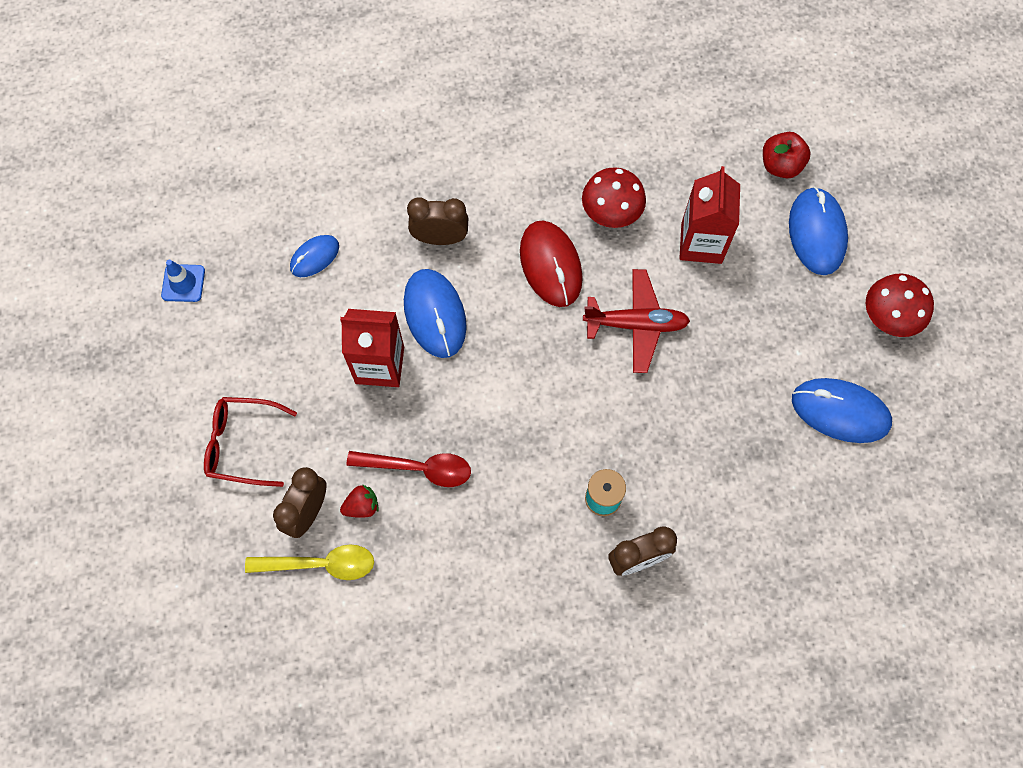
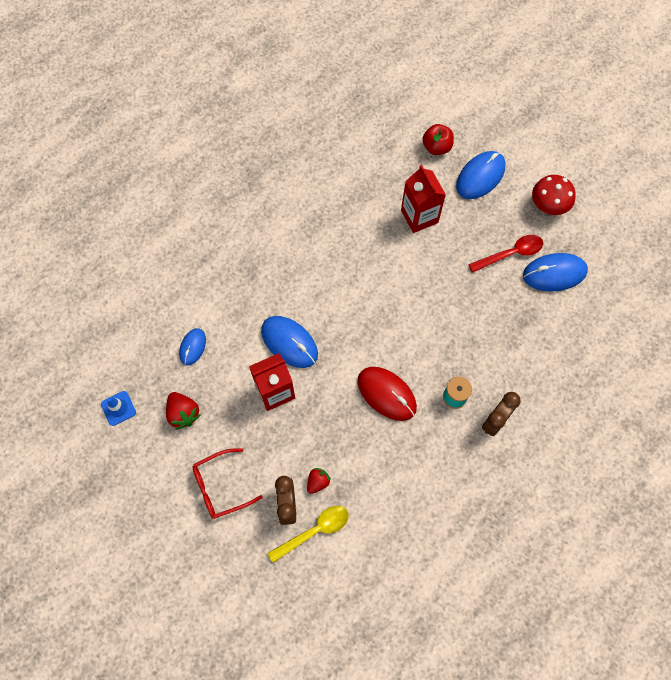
camera: 30 degrees left, 0 degrees up
(254, 331) = (183, 413): none -> red strawberry
(418, 468) = (337, 440): red spoon -> red spoon (510, 254)
(440, 238) = (263, 294): brown clock -> none
(550, 265) = (340, 276): red mouse -> red mouse (386, 394)
(611, 213) = (356, 226): red mushroom -> none
(636, 324) = (411, 284): red plane -> none
(817, 233) = (480, 176): blue mouse -> blue mouse turned 75 degrees clockwise

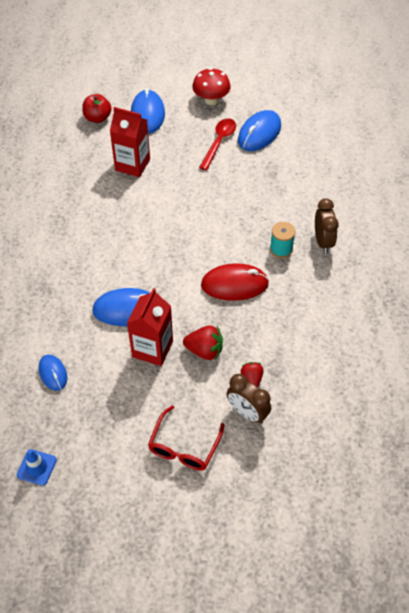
camera: 45 degrees left, 15 degrees down
(183, 413) = (97, 424): red strawberry -> red strawberry (204, 350)
(314, 531) = (286, 412): yellow spoon -> none

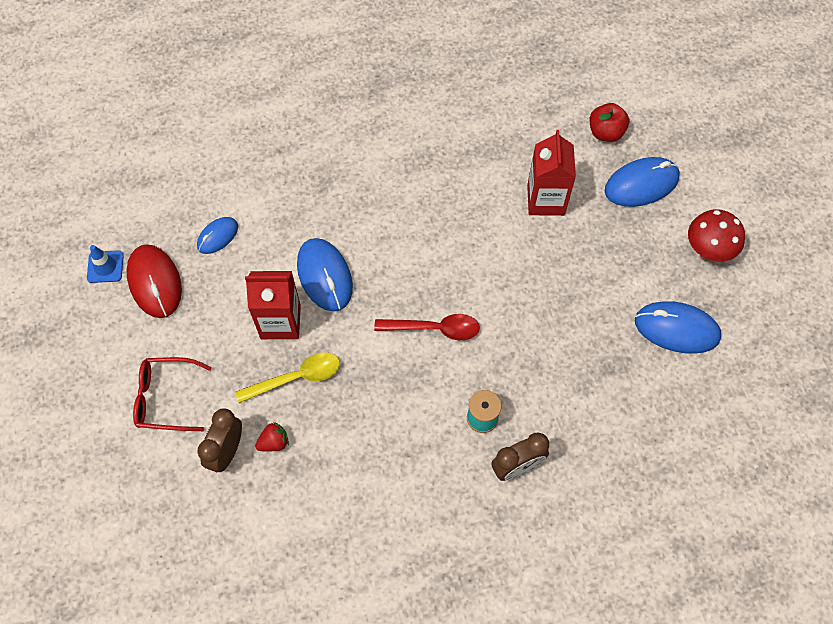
camera: 70 degrees right, 10 degrees up
(204, 350) = (296, 377): red strawberry -> yellow spoon
(219, 142) = (634, 284): red spoon -> red spoon (434, 329)
(234, 284) = (404, 380): red mouse -> red mouse (155, 282)

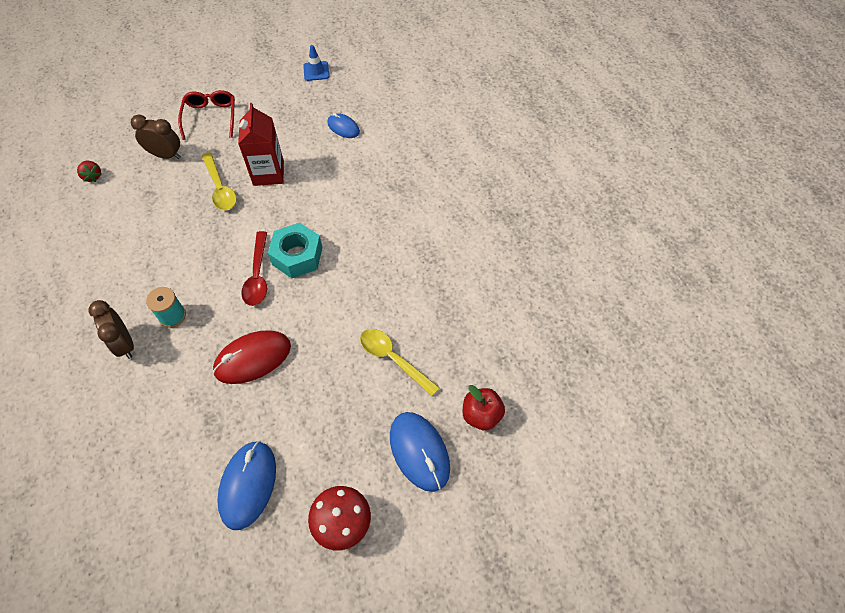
camera: 85 degrees right, 5 degrees down
(155, 282) = (303, 98): red mouse -> red mouse (253, 358)
(274, 442) = (169, 181): red strawberry -> red strawberry (92, 176)
(324, 276) = (308, 196): blue mouse -> none
(411, 288) = (297, 256): none -> turquoise nut
(545, 200) = (393, 359): red carton -> yellow spoon

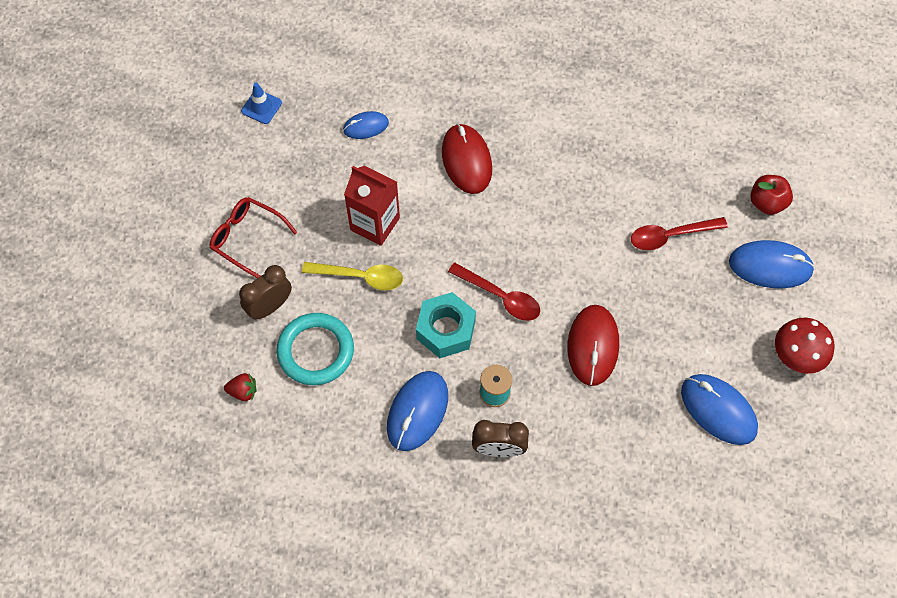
camera: 55 degrees left, 5 degrees up
(129, 277) = (417, 411): none -> blue mouse
(146, 196) = (316, 351): none -> turquoise ring
(297, 256) = (502, 252): turquoise nut -> turquoise nut (446, 330)
(360, 195) = (466, 160): none -> red mouse
(393, 359) = (670, 236): yellow spoon -> red spoon

